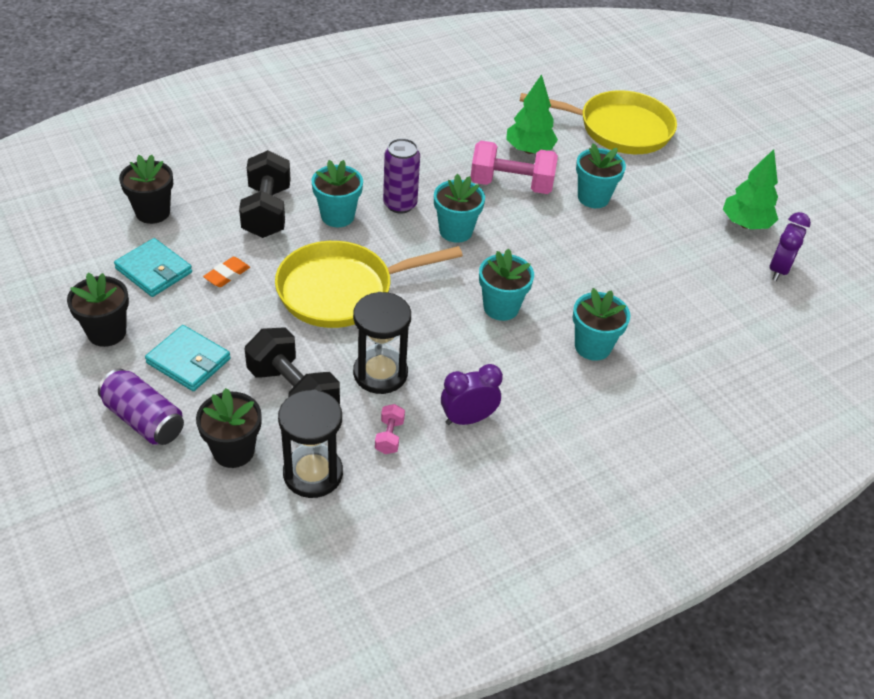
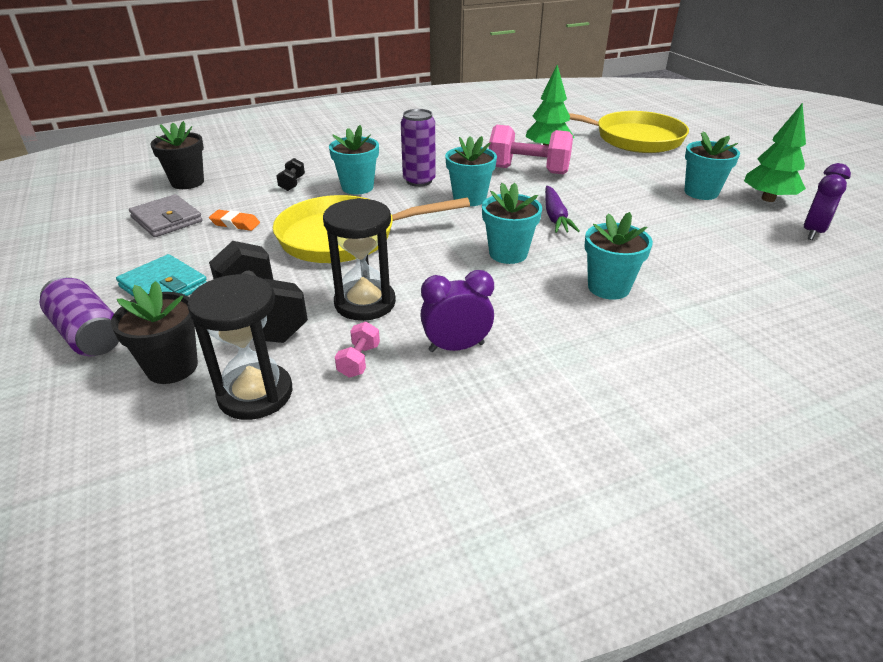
camera: 10 degrees right, 10 degrees down
(107, 332) = (94, 262): black flower pot -> none
(154, 270) = (167, 219): turquoise wallet -> grey wallet
(227, 275) = (235, 223): orange eraser -> orange eraser turned 60 degrees clockwise
(267, 212) = (292, 183): black dumbbell -> black dumbbell, size x0.45
(542, 256) = (555, 217): none -> purple carrot
(593, 198) = (608, 179): turquoise flower pot -> turquoise flower pot (701, 192)

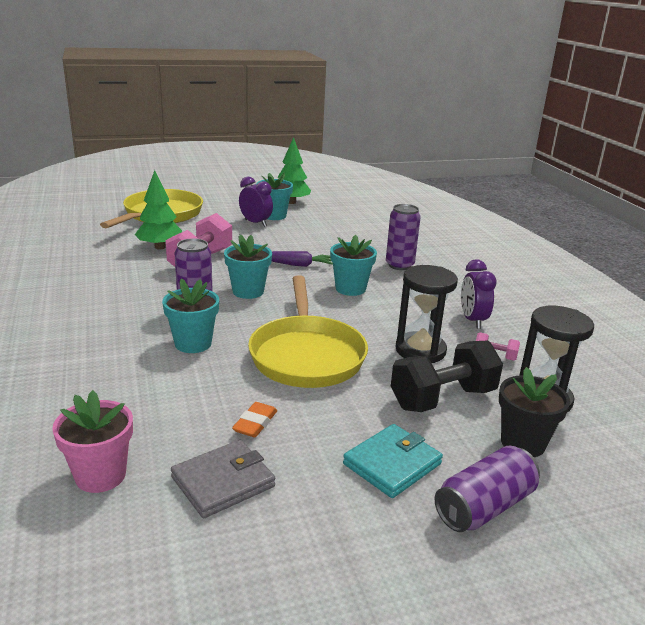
camera: 85 degrees left, 10 degrees down
(187, 182) = (100, 475): black flower pot -> pink flower pot
(292, 183) = (158, 385): black dumbbell -> none
(608, 287) = (399, 265): turquoise flower pot -> purple can
(813, 232) = (338, 203): purple clock -> purple clock (255, 223)

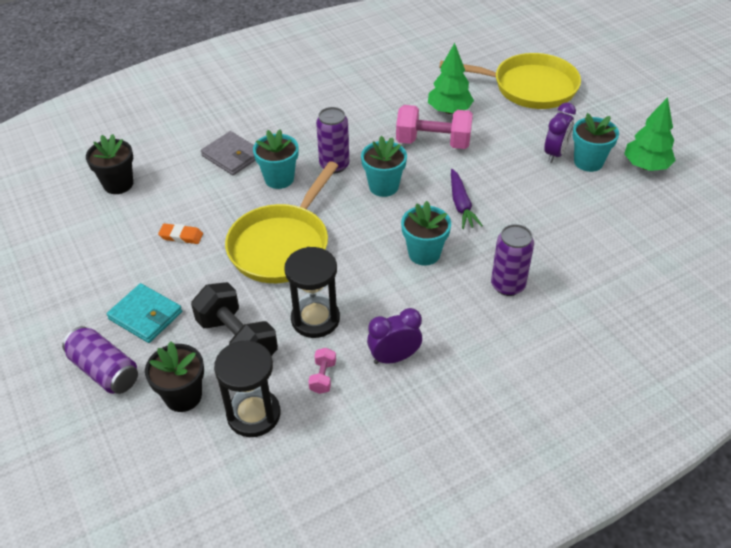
camera: 80 degrees right, 20 degrees up
(100, 475) = (118, 184): pink flower pot -> black flower pot
(223, 482) = (118, 236): grey wallet -> grey wallet (232, 156)
(306, 355) = (282, 245): yellow pan -> yellow pan turned 45 degrees counterclockwise

